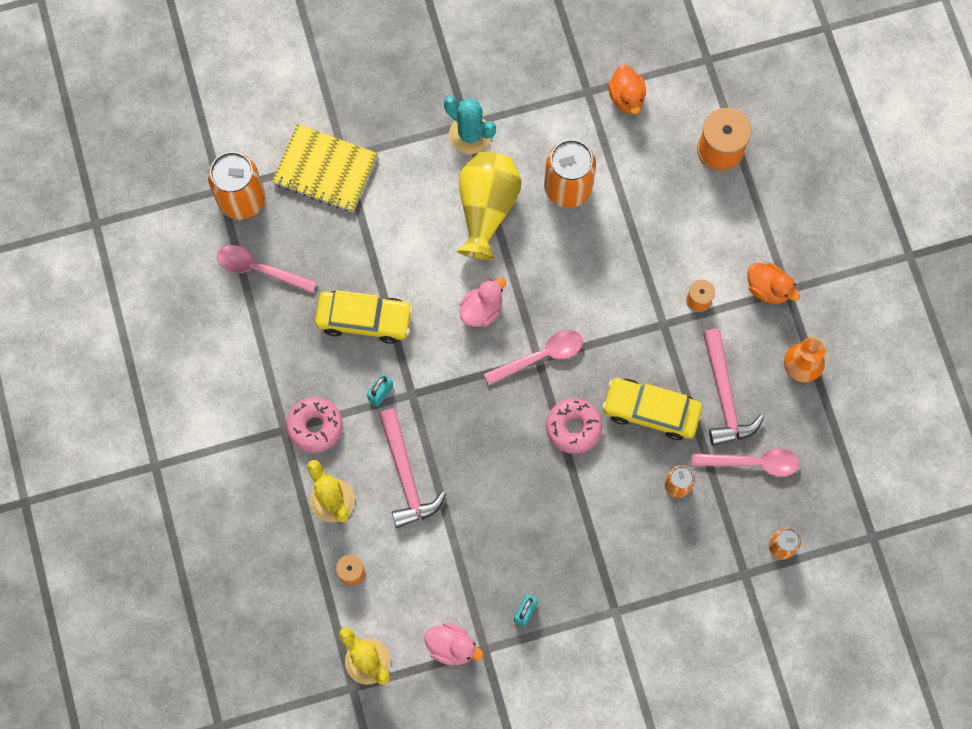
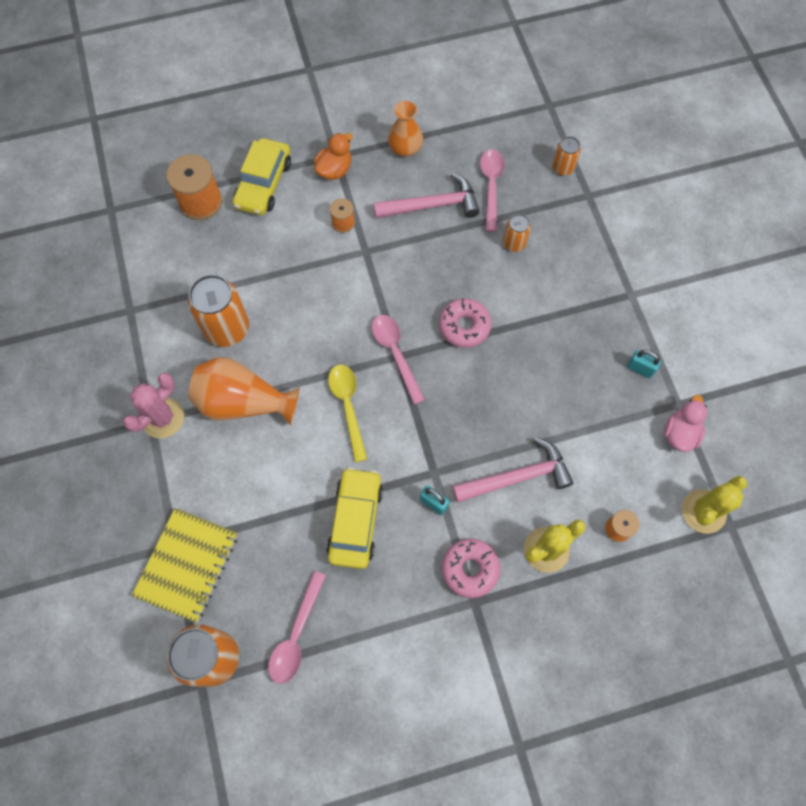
camera: 90 degrees left, 5 degrees down
(470, 135) = (162, 418): turquoise cactus -> pink cactus
(482, 310) = (348, 406): pink duck -> yellow spoon
(486, 209) = (243, 402): yellow vase -> orange vase
(626, 97) = (140, 277): orange duck -> none
(651, 411) = (447, 262): yellow car -> yellow car (263, 184)

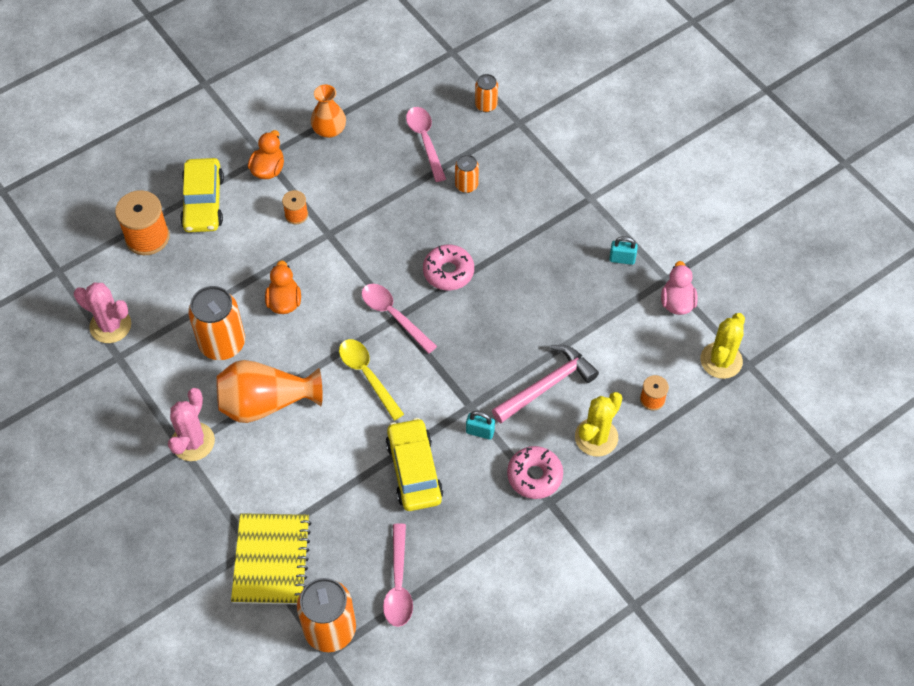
camera: 20 degrees left, 10 degrees down
(135, 277) = (110, 325): none -> pink cactus
(299, 306) = (284, 302): none -> orange duck
(432, 205) = (375, 174): pink hammer -> none

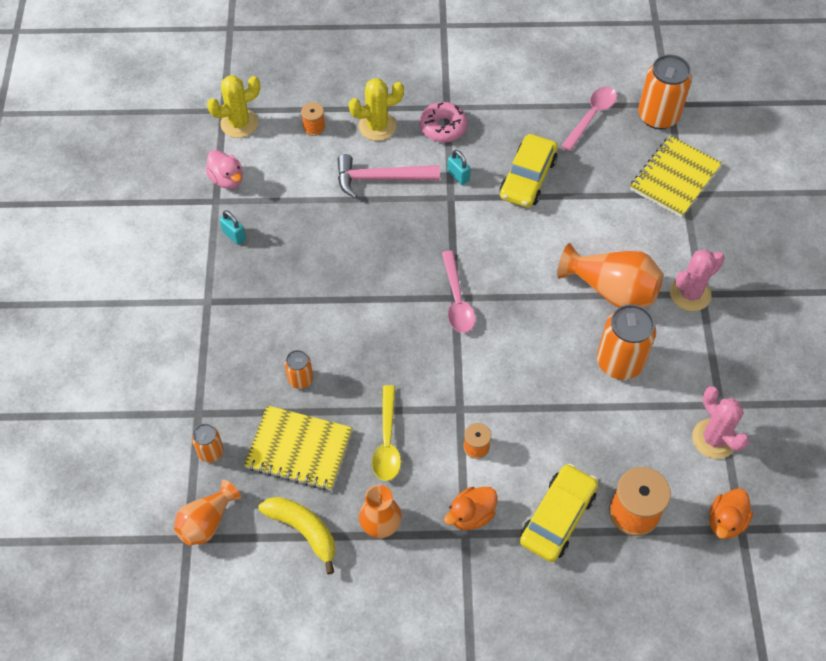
camera: 145 degrees left, 0 degrees up
(284, 302) = (542, 367): orange duck -> orange duck (725, 521)
(367, 375) = (513, 265): yellow spoon -> yellow spoon (387, 441)
(379, 97) = (303, 530): none -> yellow banana
(425, 141) = (299, 449): pink spoon -> yellow notebook
(448, 66) = (207, 522): none -> orange vase
(448, 272) = (382, 309): pink donut -> none
(677, 302) = (227, 179): pink duck -> pink duck turned 75 degrees counterclockwise

